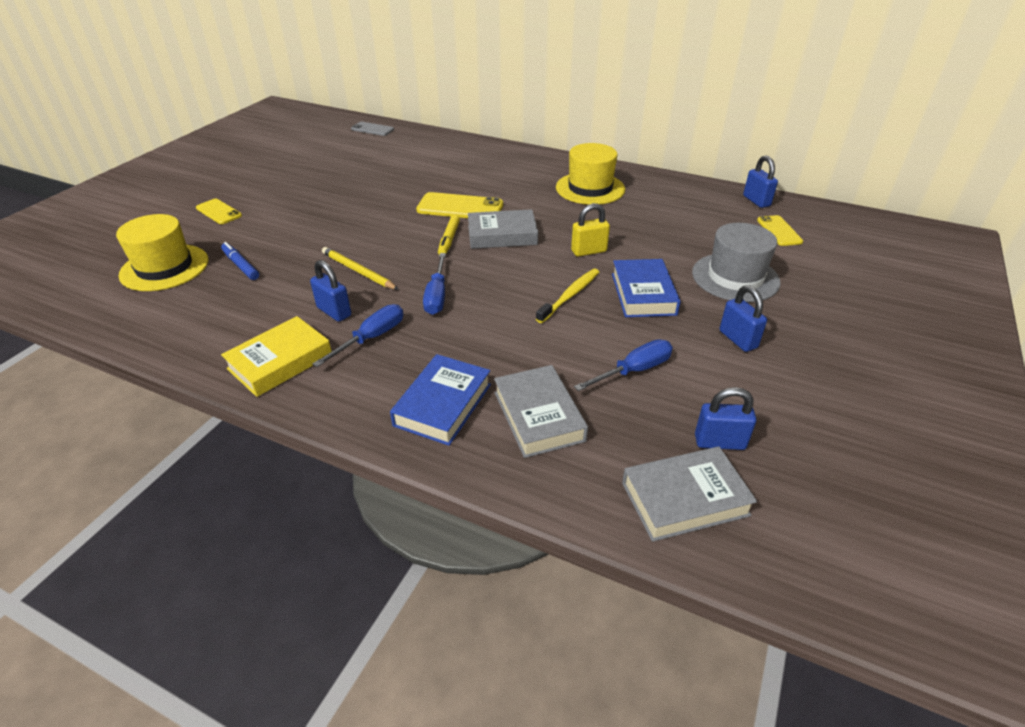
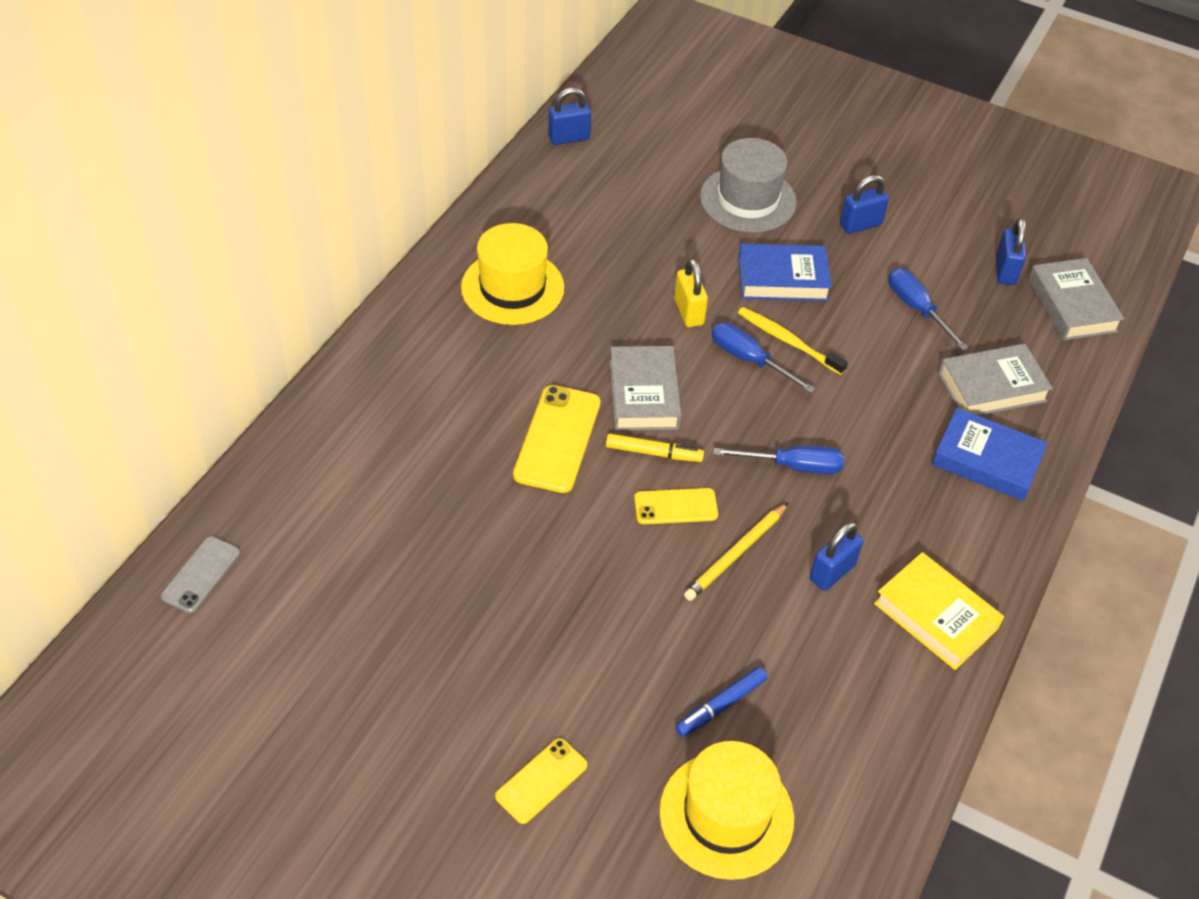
camera: 90 degrees left, 10 degrees up
(371, 338) = (883, 528): blue screwdriver -> blue screwdriver (749, 360)
(779, 231) = (646, 139): yellow phone -> yellow phone (675, 507)

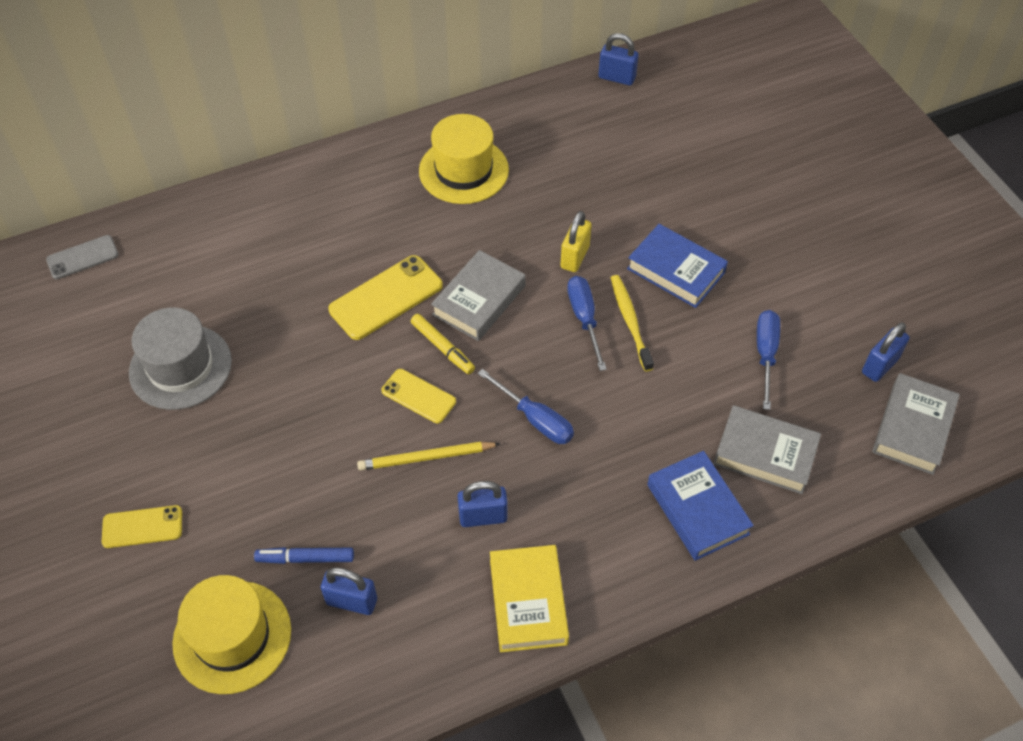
camera: 40 degrees right, 5 degrees up
(748, 199) = (711, 193): grey hat -> grey hat (180, 367)
(860, 225) = (787, 261): blue padlock -> blue padlock (352, 601)

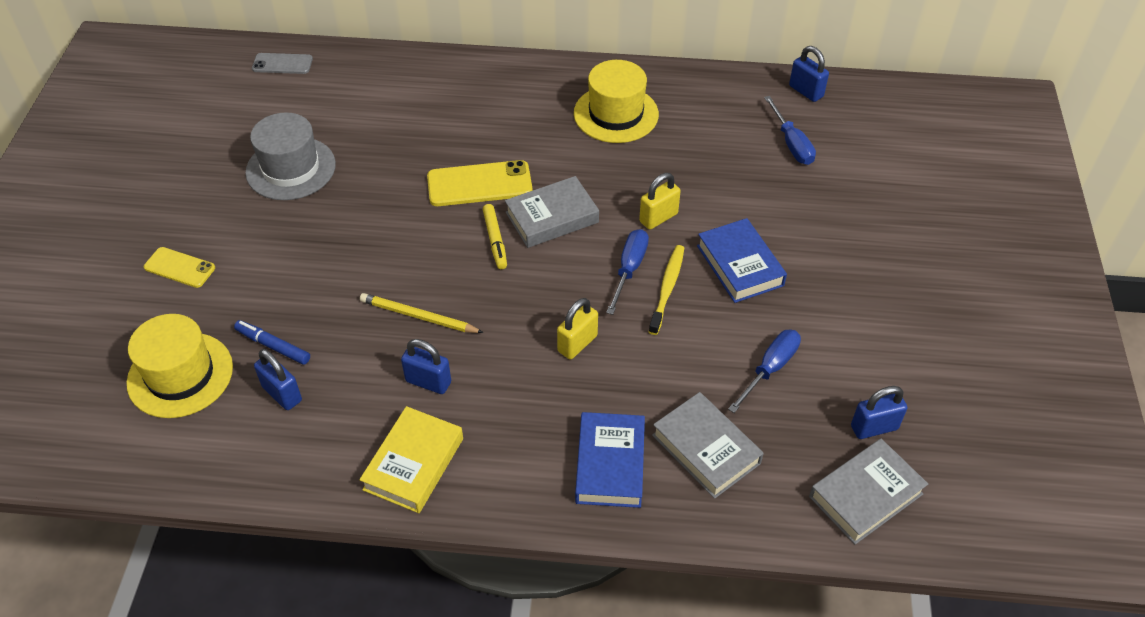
camera: 30 degrees right, 5 degrees down
(418, 396) = (448, 268): yellow phone -> none
(535, 419) = (528, 328): blue screwdriver -> blue screwdriver (791, 143)
(590, 412) = (577, 343): none -> yellow padlock

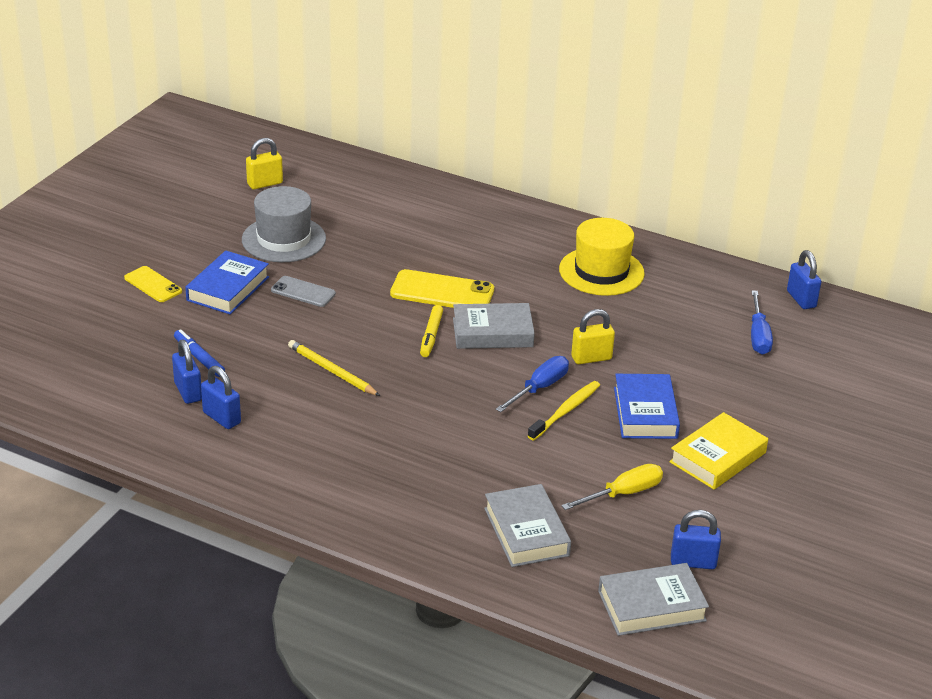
camera: 20 degrees right, 15 degrees down
(180, 375) = (114, 356): yellow hat -> none
(282, 64) = (320, 162): grey phone -> grey phone (303, 292)
(414, 464) = (268, 468): yellow book -> yellow book (718, 457)
(428, 382) = (313, 417): blue padlock -> blue padlock (222, 418)
(577, 343) = (458, 427): yellow padlock -> yellow padlock (265, 183)
(610, 464) = (434, 517): blue book -> blue book (228, 288)
(770, 369) = (623, 493): blue screwdriver -> yellow screwdriver

